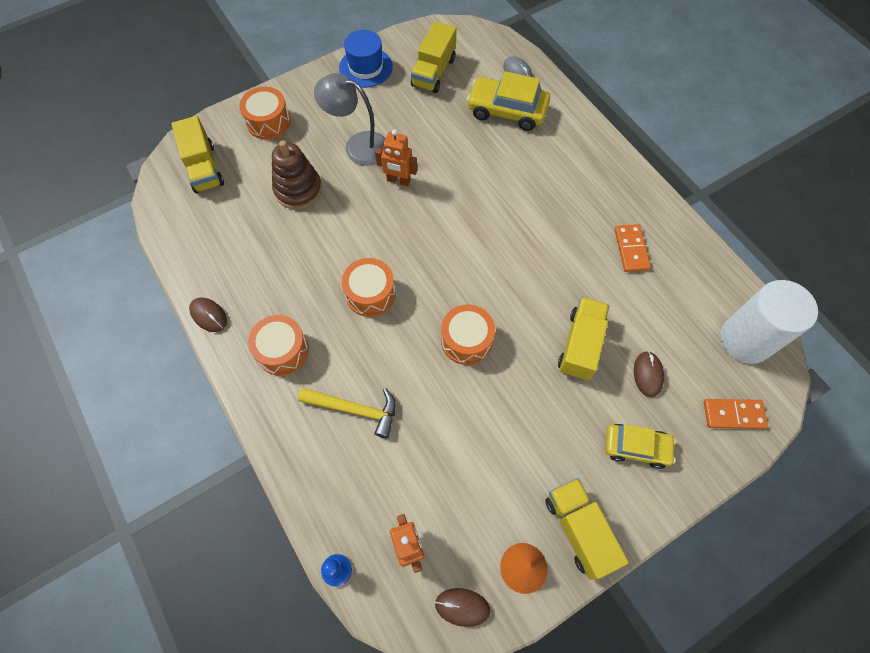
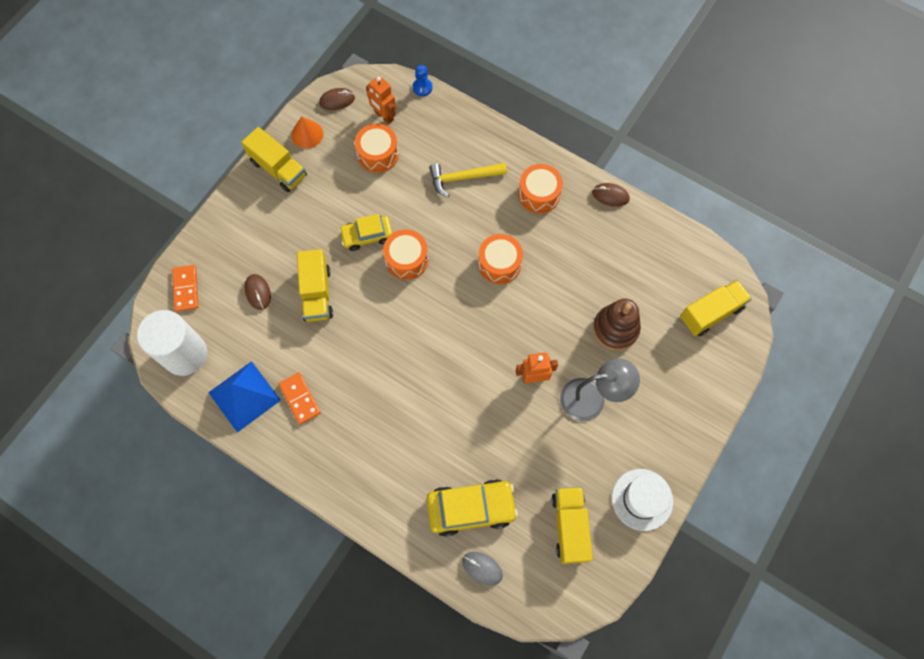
camera: 155 degrees right, 5 degrees up
(204, 168) = (710, 313): yellow truck -> yellow truck turned 105 degrees clockwise
(268, 122) = (690, 387): orange drum -> orange drum (378, 154)
(365, 67) = (642, 499): blue hat -> white hat
(636, 447) = (253, 235): yellow car -> yellow car (367, 236)
(688, 273) = (244, 396): none -> blue pyramid
(733, 414) = (186, 289): orange domino -> orange domino turned 75 degrees counterclockwise

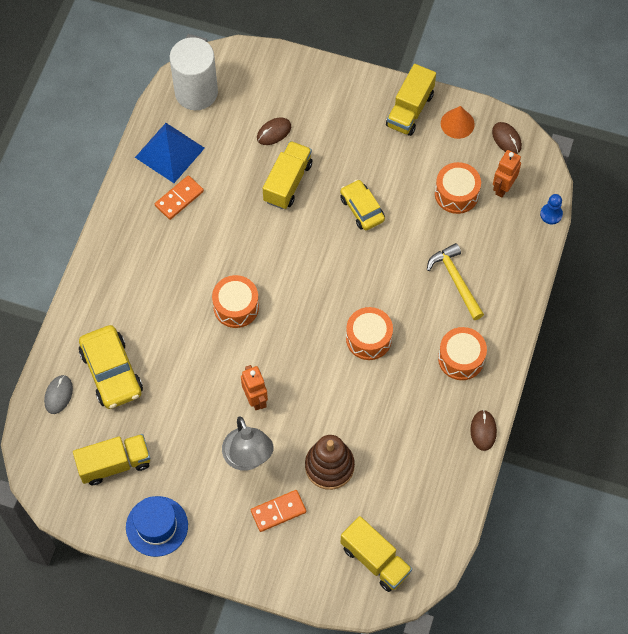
camera: 75 degrees right, 5 degrees down
(186, 289) = (260, 72): orange domino -> orange domino (278, 511)
(317, 293) = (287, 182): yellow truck -> yellow truck turned 135 degrees clockwise
(406, 259) = (347, 251): orange drum -> orange drum (236, 307)
(642, 499) = (157, 526): white hat -> blue hat

